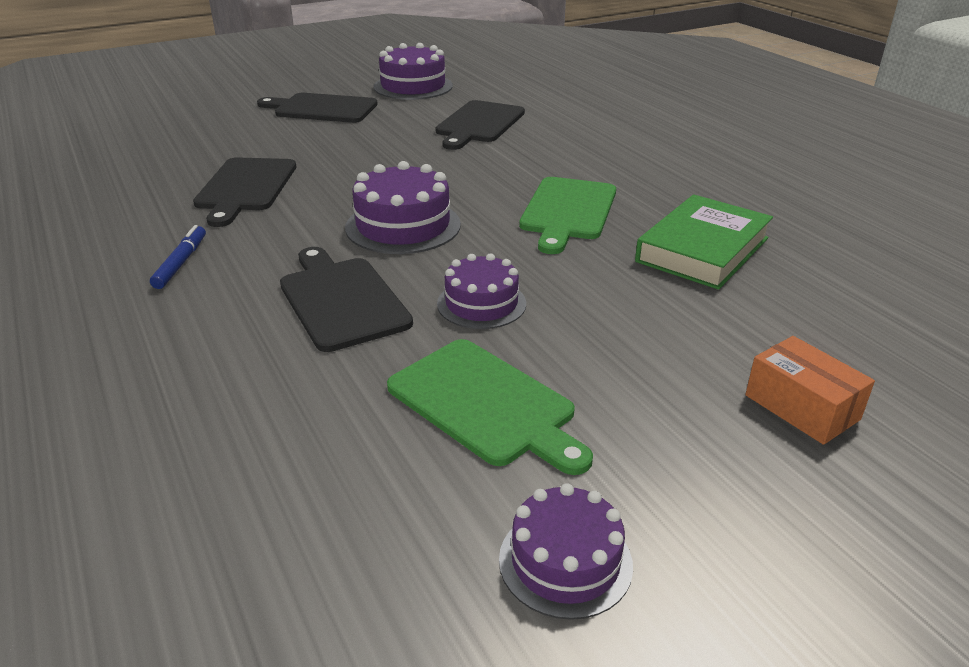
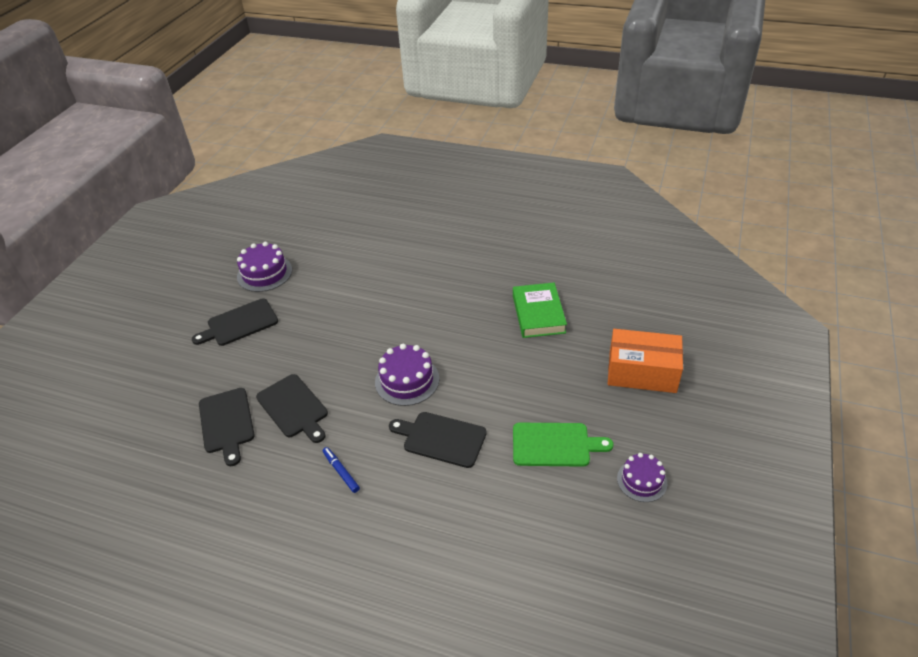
camera: 40 degrees left, 10 degrees up
(479, 124) = (345, 285): black cutting board -> black cutting board (227, 423)
(481, 303) = (495, 400): purple cake -> none
(568, 211) = (463, 324): green cutting board -> none
(801, 407) = (642, 372): orange box -> orange box, size x1.79

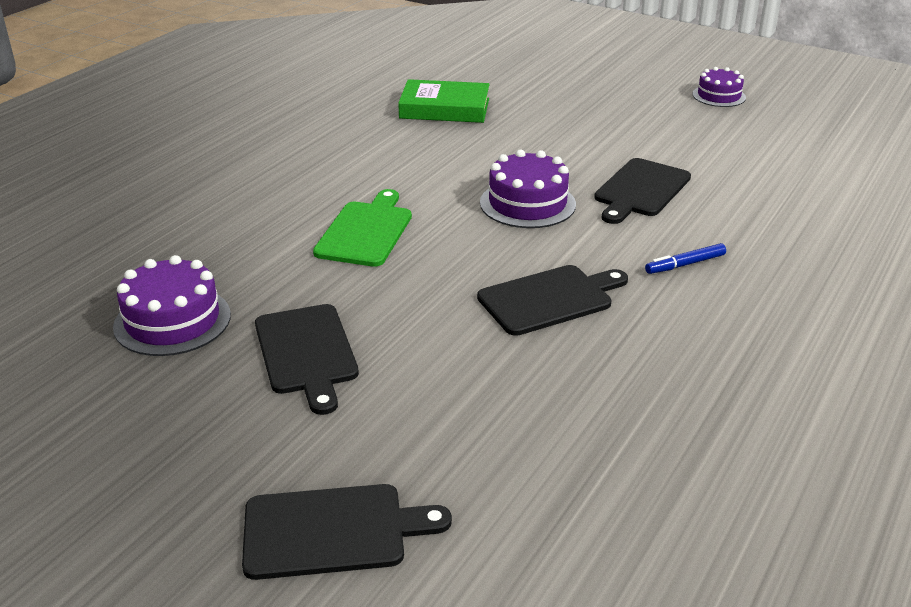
camera: 80 degrees left, 10 degrees down
(227, 423) = (563, 368): black cutting board -> black cutting board (332, 531)
(554, 445) = (664, 128): green cutting board -> green cutting board (366, 231)
(642, 372) = (570, 73): orange box -> none

